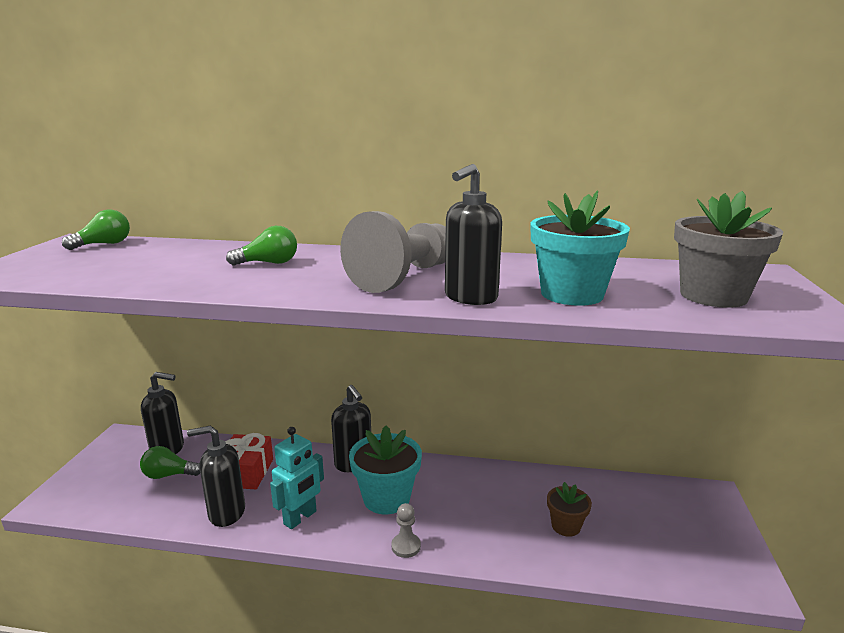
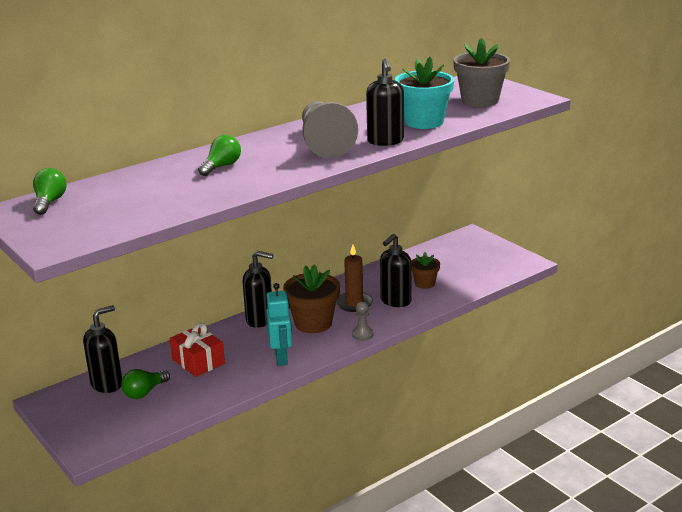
camera: 45 degrees left, 5 degrees up
(226, 513) = (231, 382): black soap dispenser -> black soap dispenser (395, 301)
(386, 498) = (313, 323): turquoise flower pot -> brown flower pot
(456, 501) = (354, 303): none -> brown candle

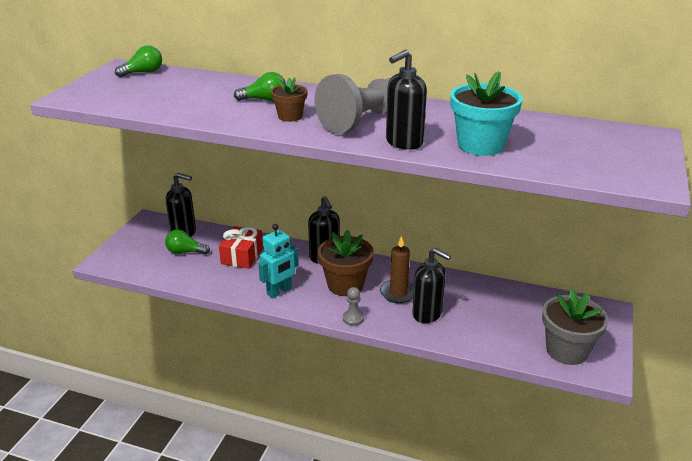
camera: 55 degrees right, 5 degrees up
(395, 301) = (427, 314): black soap dispenser -> black soap dispenser turned 150 degrees counterclockwise
(424, 283) = (478, 319): brown flower pot -> brown flower pot (290, 116)
(480, 100) = (588, 155): grey flower pot -> grey flower pot (567, 350)

